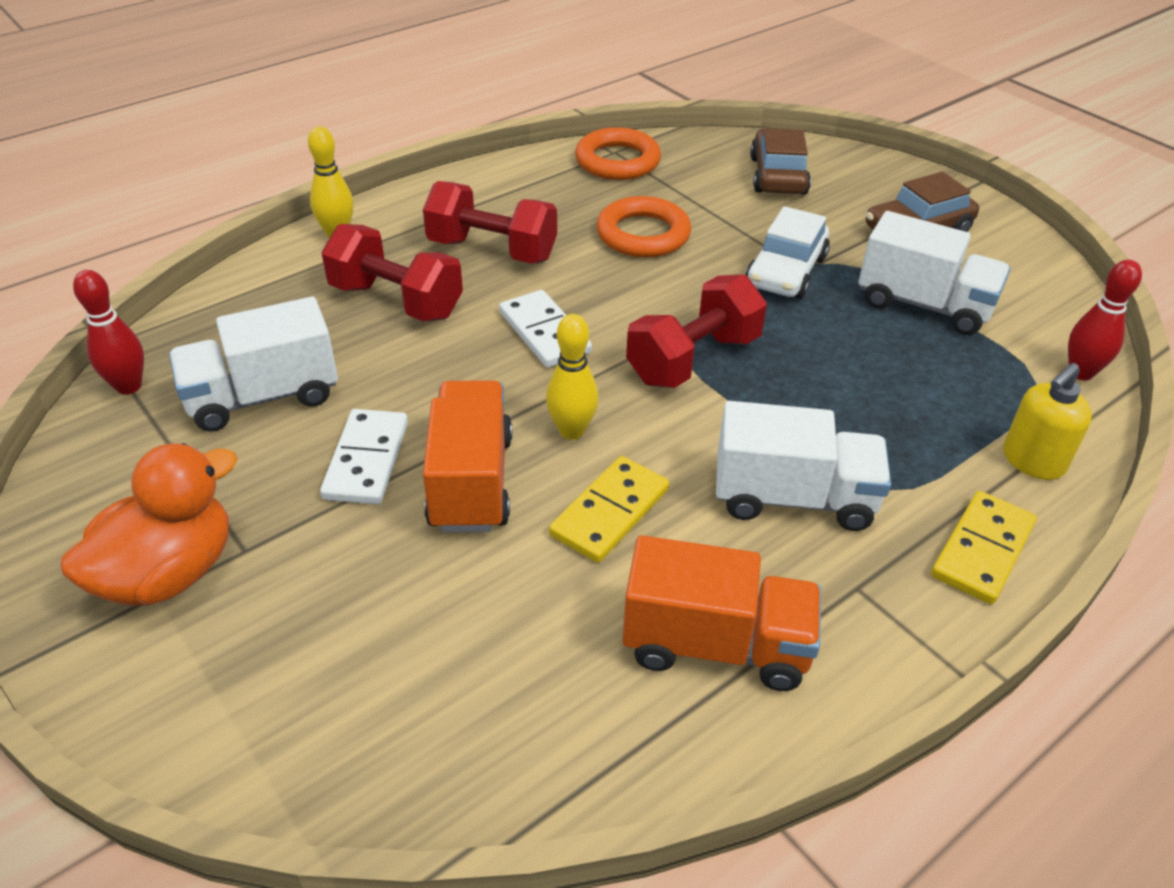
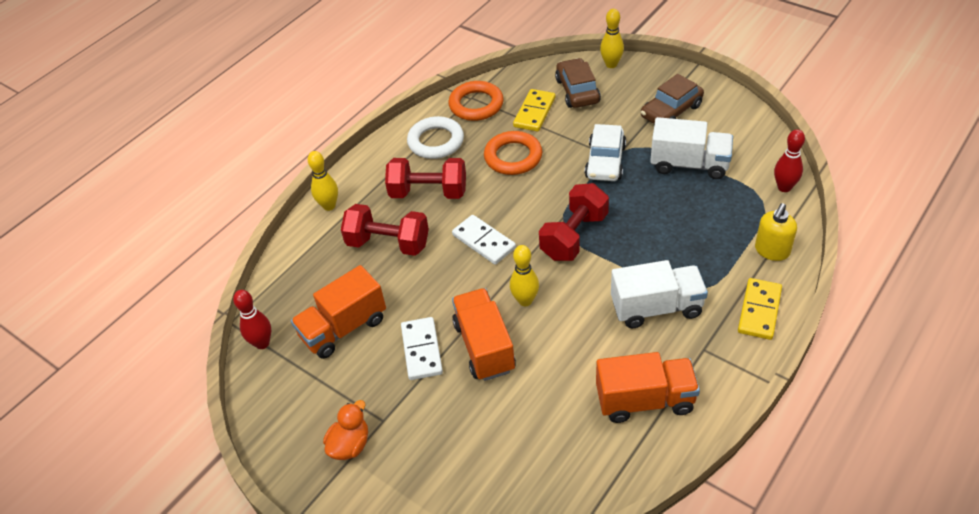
camera: 10 degrees left, 5 degrees up
(169, 573) = (350, 445): orange duck -> orange duck, size x0.62
(263, 397) = (343, 328): white truck -> orange truck
(536, 191) = (436, 141): none -> white ring
(610, 512) = (565, 343): yellow domino -> yellow domino (534, 112)
(843, 155) = (611, 64): none -> yellow bowling pin

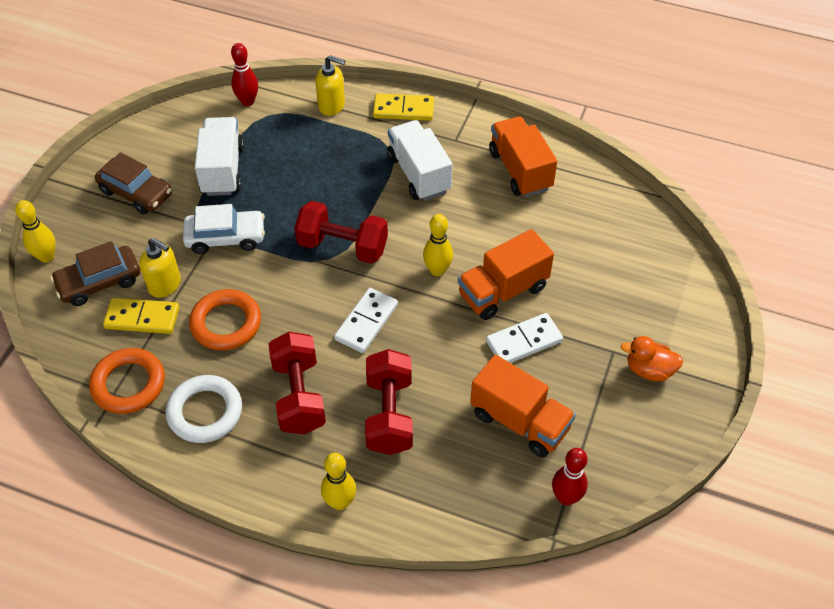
camera: 110 degrees left, 5 degrees up
(564, 125) = (165, 285): none -> yellow soap dispenser

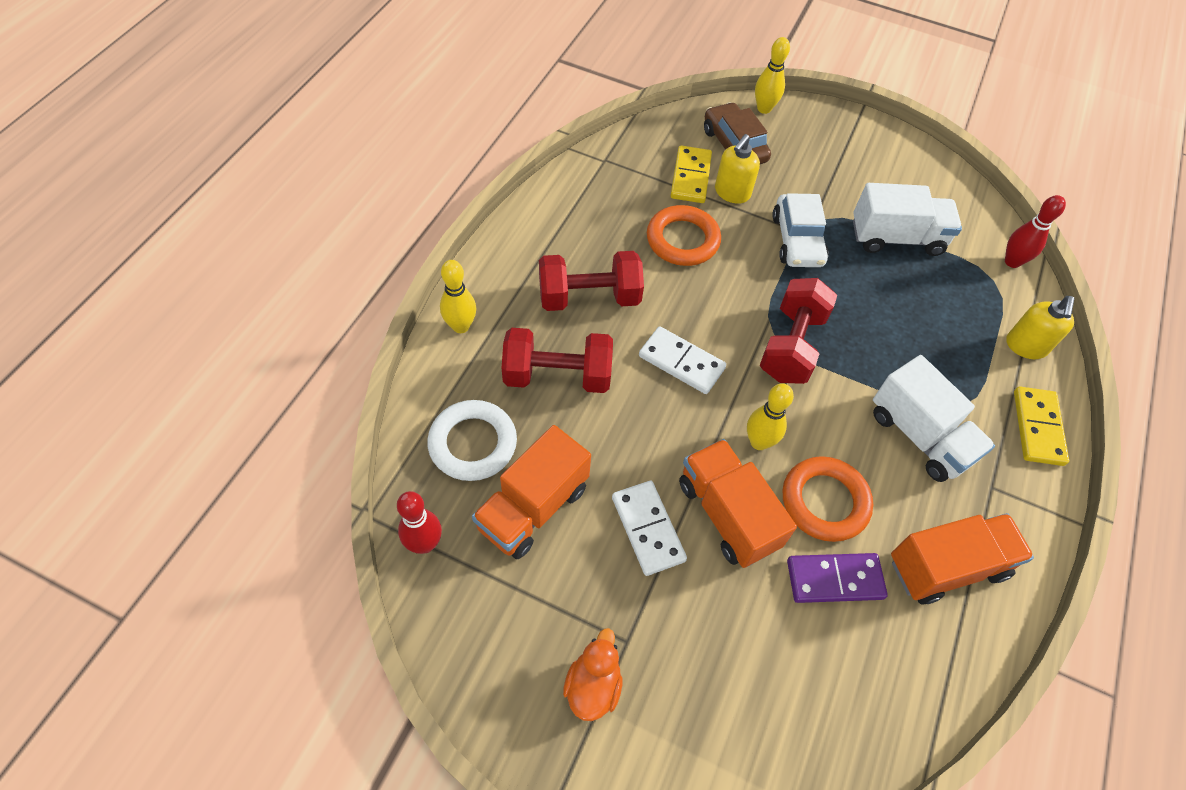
camera: 90 degrees right, 5 degrees up
(128, 384) = (614, 169): orange ring -> orange ring (824, 501)
(136, 193) = (853, 168): brown car -> none
(205, 412) = (577, 224): white ring -> white ring (473, 443)
(419, 174) = (920, 436): white truck -> white truck turned 75 degrees clockwise
(541, 230) = (834, 579): none -> purple domino

